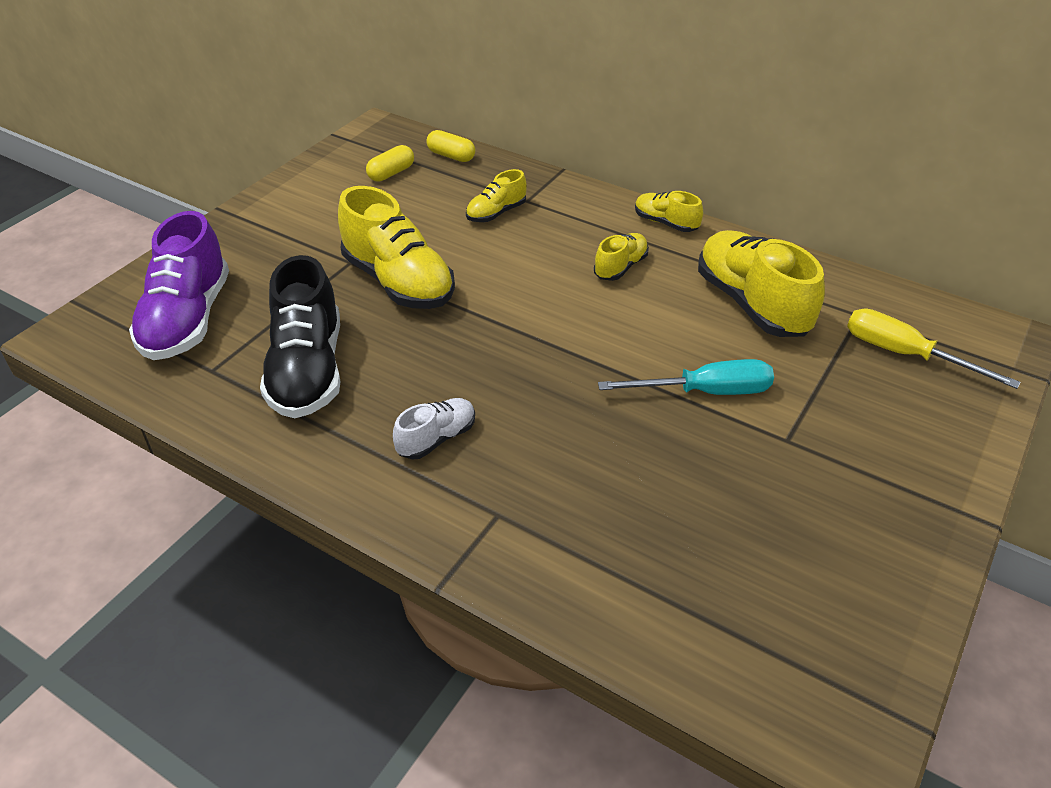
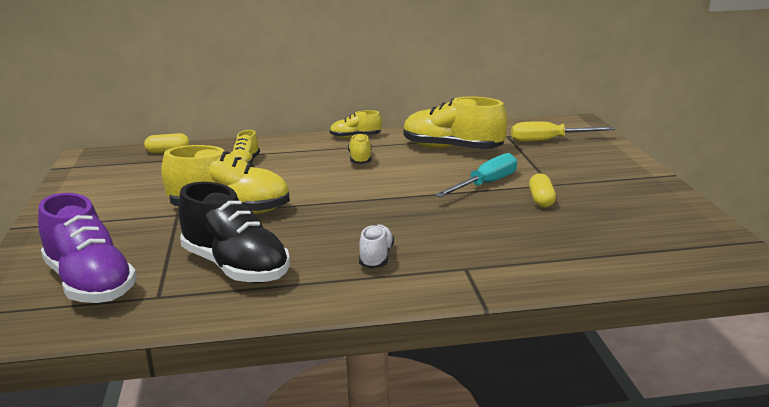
camera: 40 degrees left, 20 degrees down
(391, 173) = (136, 171): yellow capsule -> yellow capsule (541, 200)

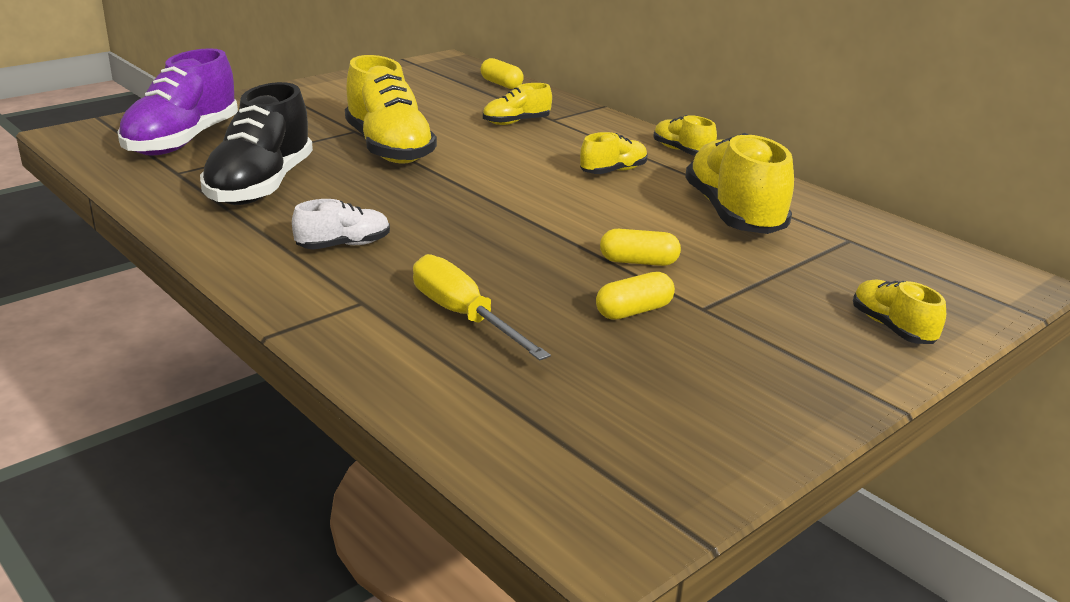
camera: 55 degrees right, 5 degrees up
(486, 184) = (638, 262): turquoise screwdriver -> yellow capsule
(548, 141) = (882, 274): yellow screwdriver -> yellow screwdriver (463, 316)
(601, 155) = (892, 328): none -> yellow shoe

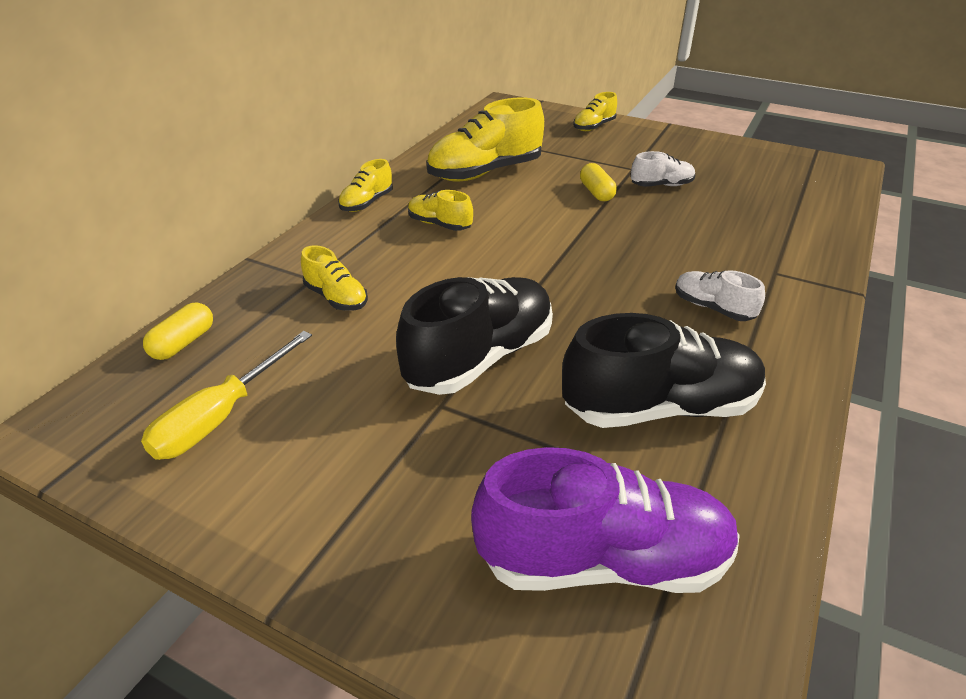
camera: 110 degrees left, 10 degrees up
(389, 148) = (480, 358): yellow shoe -> black shoe
(463, 316) = (739, 233): yellow screwdriver -> yellow screwdriver (220, 417)
(634, 311) = (661, 185): yellow capsule -> white shoe

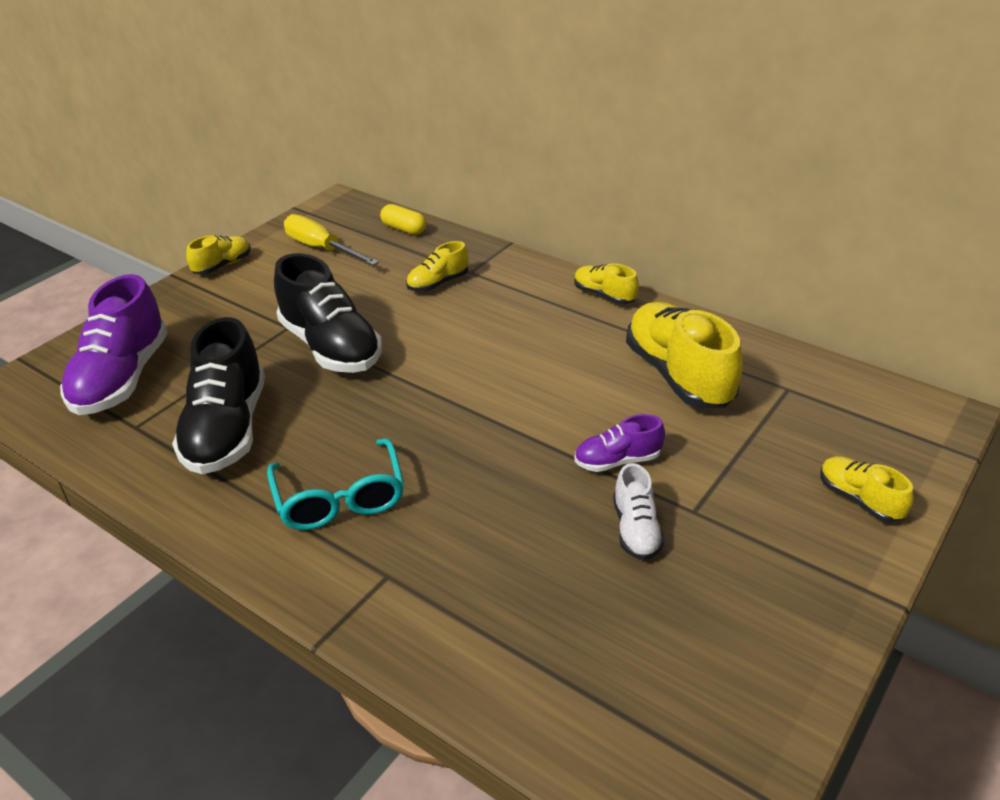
camera: 100 degrees right, 0 degrees up
(439, 224) = (552, 337): yellow shoe -> yellow shoe (223, 265)
(596, 192) = (617, 461): yellow capsule -> purple shoe
(712, 308) = (340, 499): white shoe -> turquoise glasses

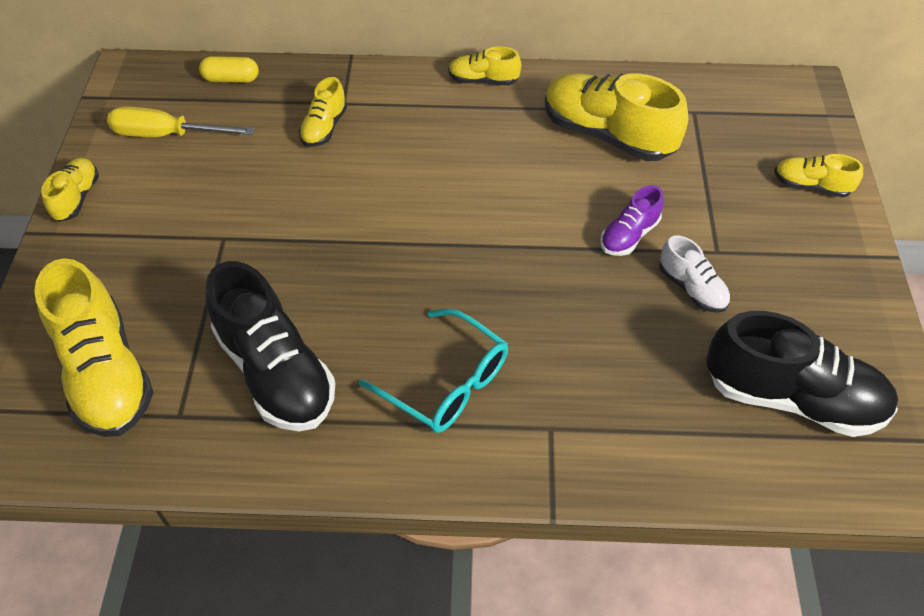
camera: 35 degrees left, 15 degrees up
(122, 378) = (106, 373): purple shoe -> yellow shoe
(331, 347) = (288, 240): black shoe -> black shoe (792, 397)

